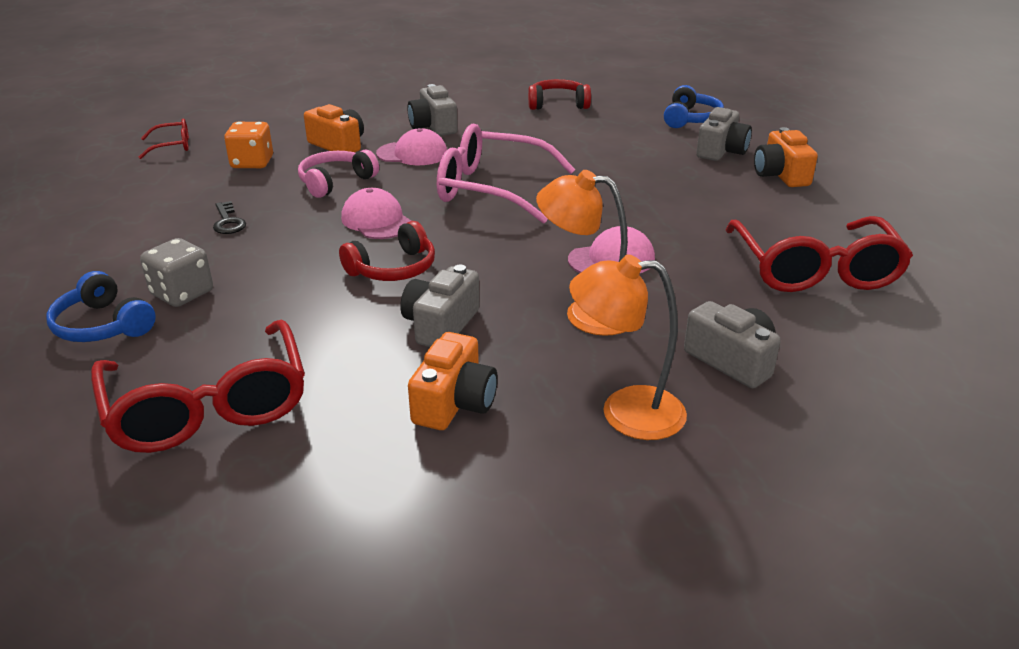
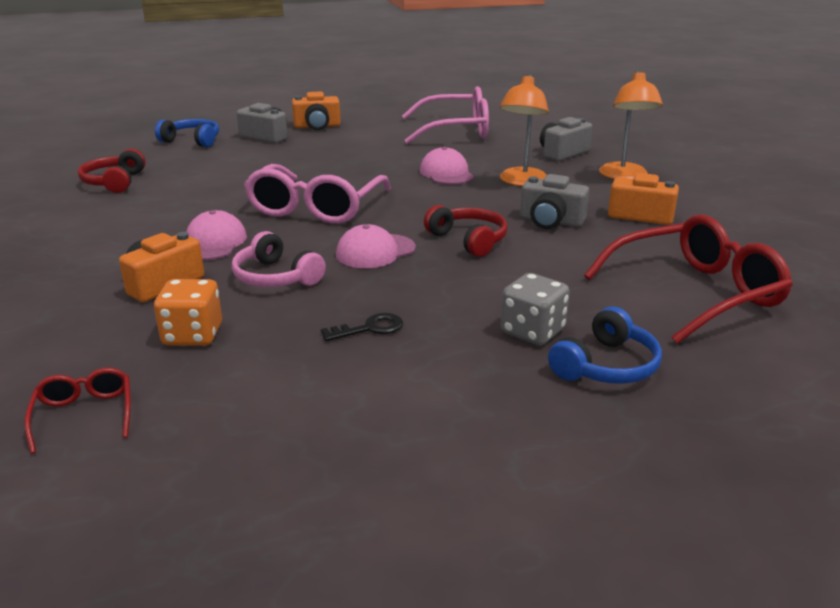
camera: 90 degrees left, 5 degrees down
(433, 126) = (137, 235): grey camera -> none
(815, 270) = (456, 130): red glasses -> pink glasses

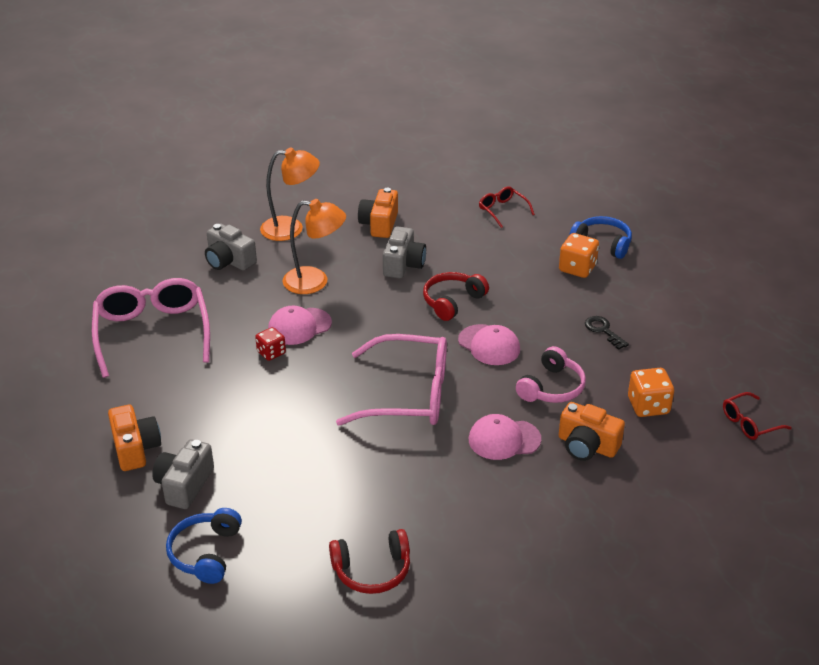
camera: 100 degrees left, 10 degrees up
(410, 163) = (271, 353): none -> red dice
(532, 331) = (577, 268): grey dice -> orange dice
(695, 293) = (502, 210): red glasses -> red glasses, size x0.47

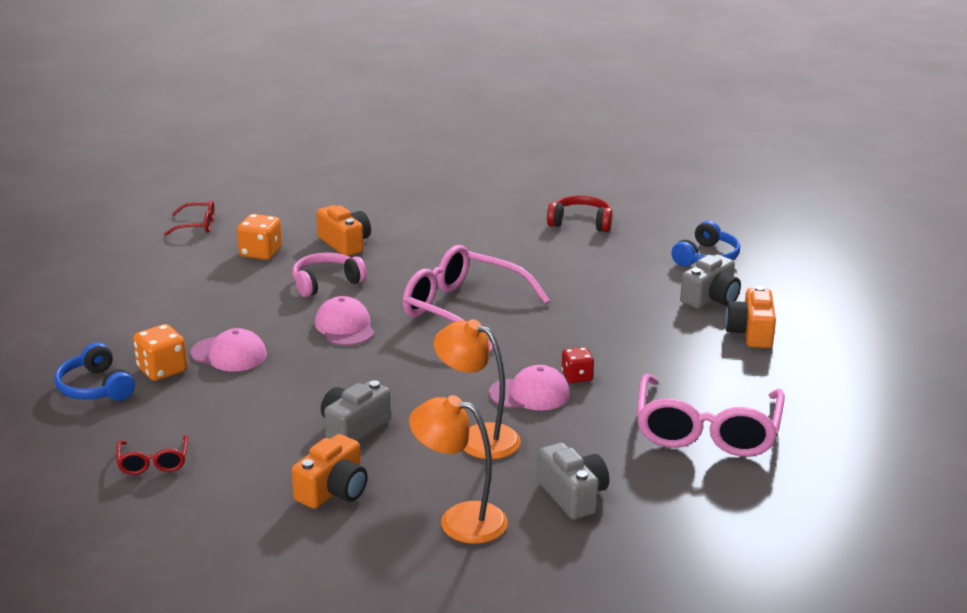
camera: 155 degrees left, 10 degrees down
(452, 301) = (338, 374): red headphones -> none
(504, 439) = (409, 262): pink cap -> pink cap (229, 354)
(603, 330) = (219, 310): black key -> none

